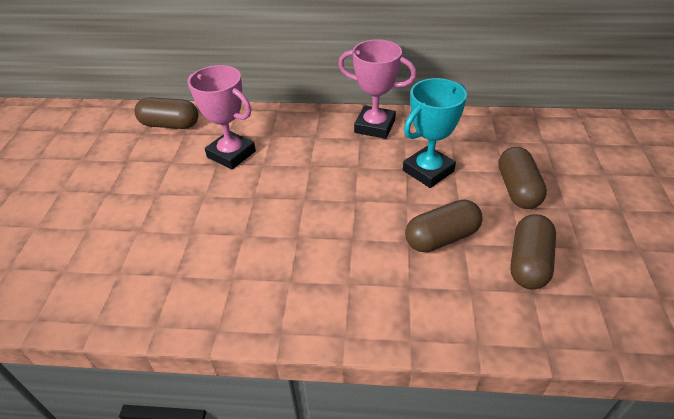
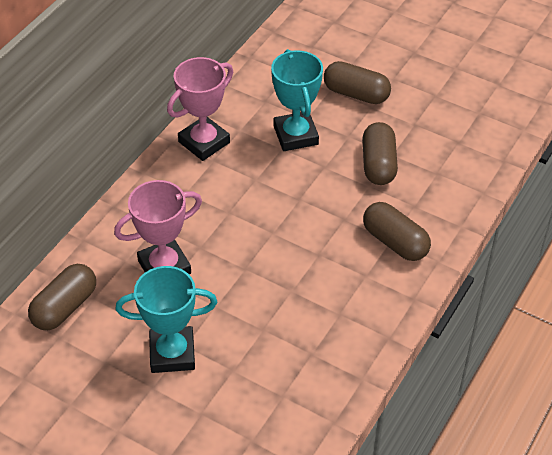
camera: 65 degrees left, 5 degrees up
(144, 190) = (172, 353): none -> turquoise trophy
(528, 262) = (432, 130): brown capsule -> brown capsule (395, 242)

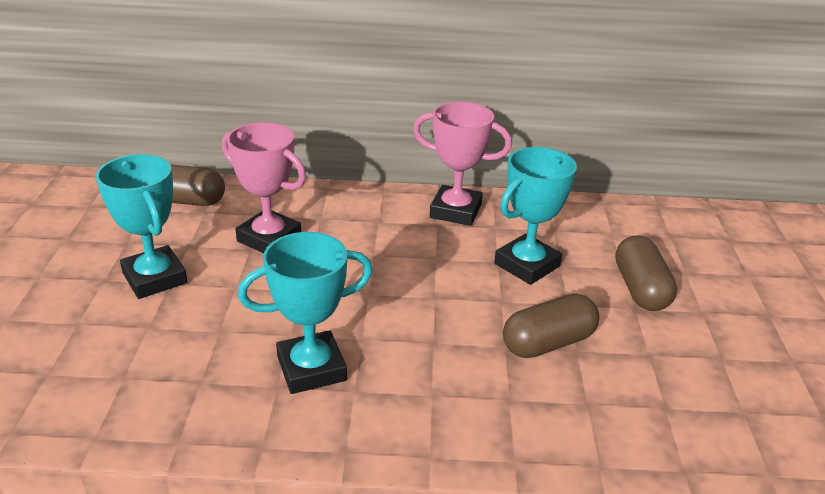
camera: 60 degrees right, 15 degrees down
(333, 290) = (311, 368): none -> turquoise trophy
(395, 242) = (431, 399): brown capsule -> none

